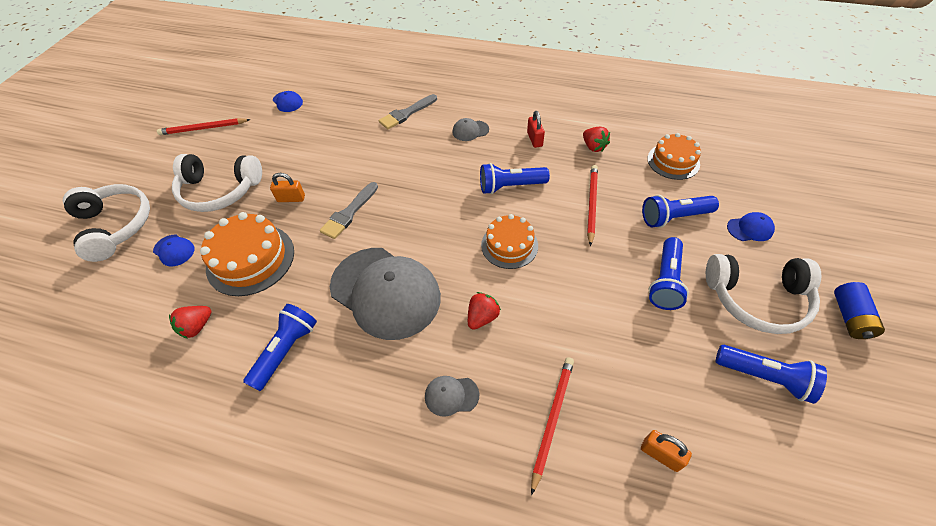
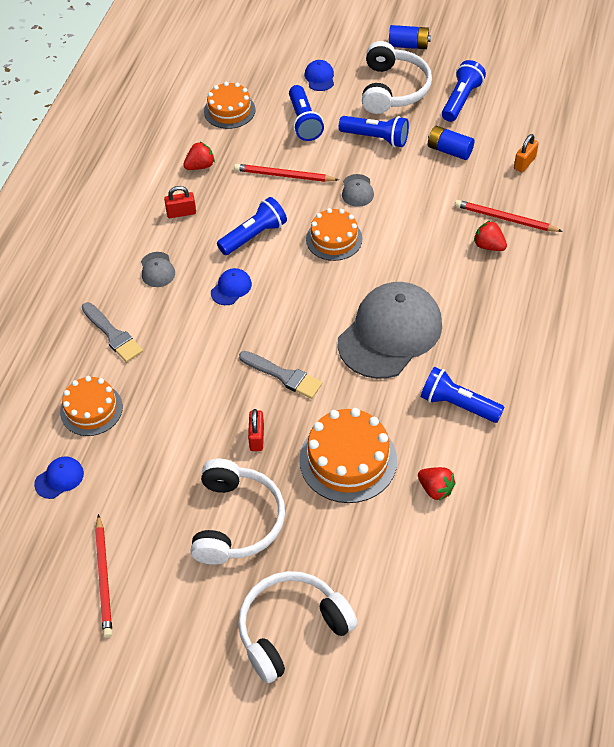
camera: 90 degrees left, 0 degrees up
(174, 250) = (333, 544): blue cap -> blue cap (231, 288)
(291, 198) = (256, 437): orange padlock -> red padlock
(340, 110) = (91, 409): none -> orange cake
(451, 395) = (491, 280): grey cap -> grey cap (357, 191)
(482, 317) = (416, 260): red strawberry -> red strawberry (488, 246)
(510, 186) = (254, 236): blue flashlight -> blue flashlight turned 120 degrees counterclockwise
(663, 358) = (449, 150): none -> blue battery

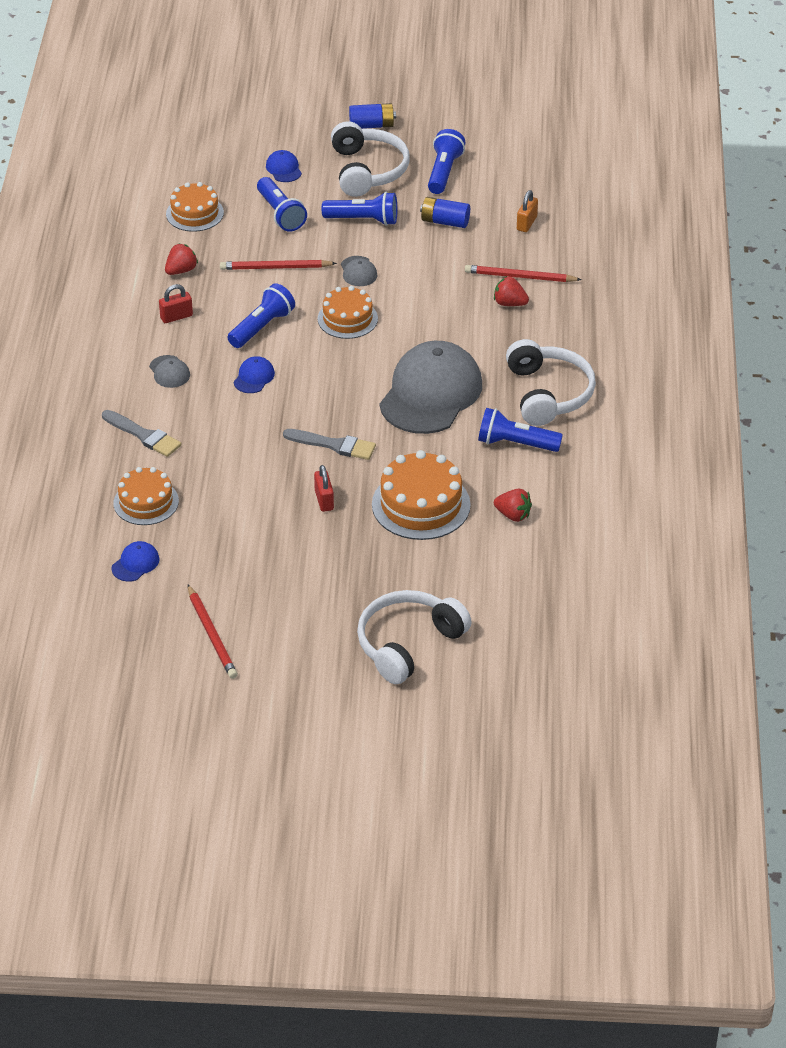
camera: 15 degrees left, 10 degrees down
(236, 521) = (327, 570): white headphones -> white headphones (548, 393)

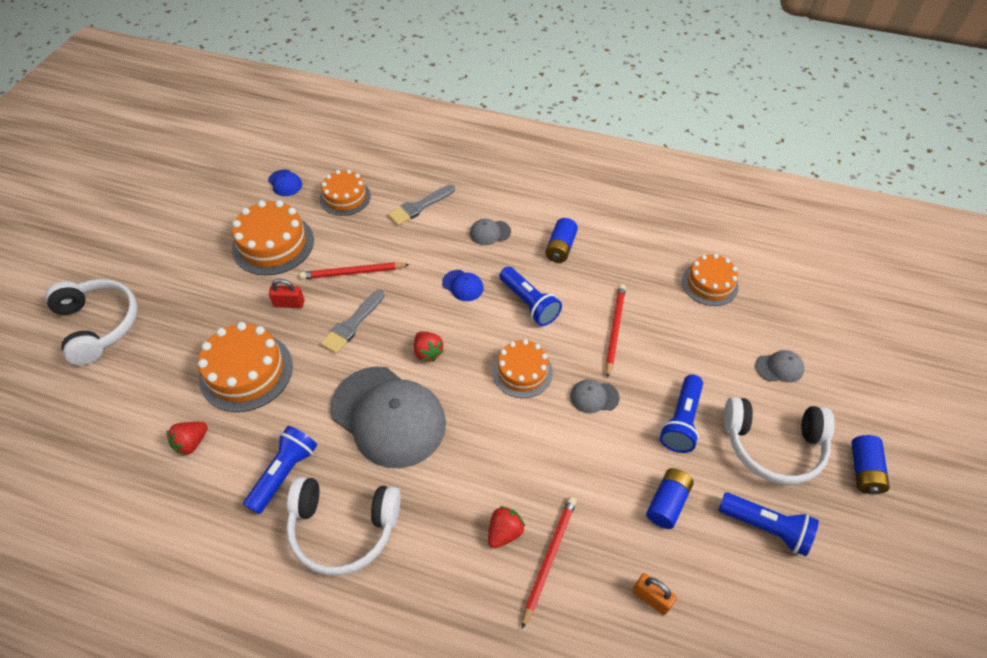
camera: 105 degrees right, 10 degrees up
(176, 317) = (560, 248): red padlock -> blue battery
(181, 270) = (624, 261): red strawberry -> red strawberry (428, 352)
(212, 634) = (190, 212): red pencil -> red pencil (353, 273)
(242, 541) = (273, 244): none -> orange cake
(280, 214) = (701, 350): blue flashlight -> none
(283, 169) = (779, 367): blue cap -> grey cap

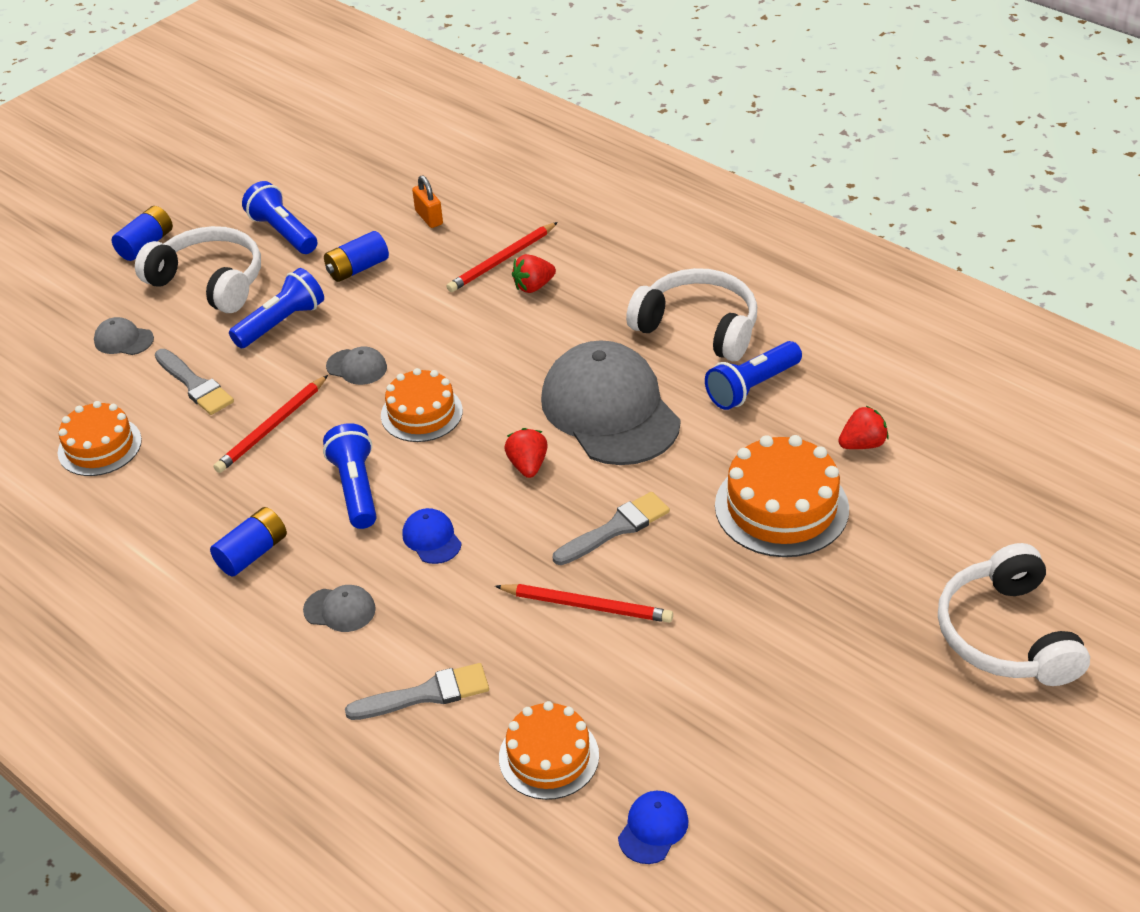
camera: 155 degrees left, 10 degrees down
(273, 244) = (704, 696): orange cake -> none
(285, 183) = (653, 828): blue cap -> blue cap turned 45 degrees clockwise
(289, 304) = (700, 584): red padlock -> none
(694, 346) = (194, 385): none -> grey brush

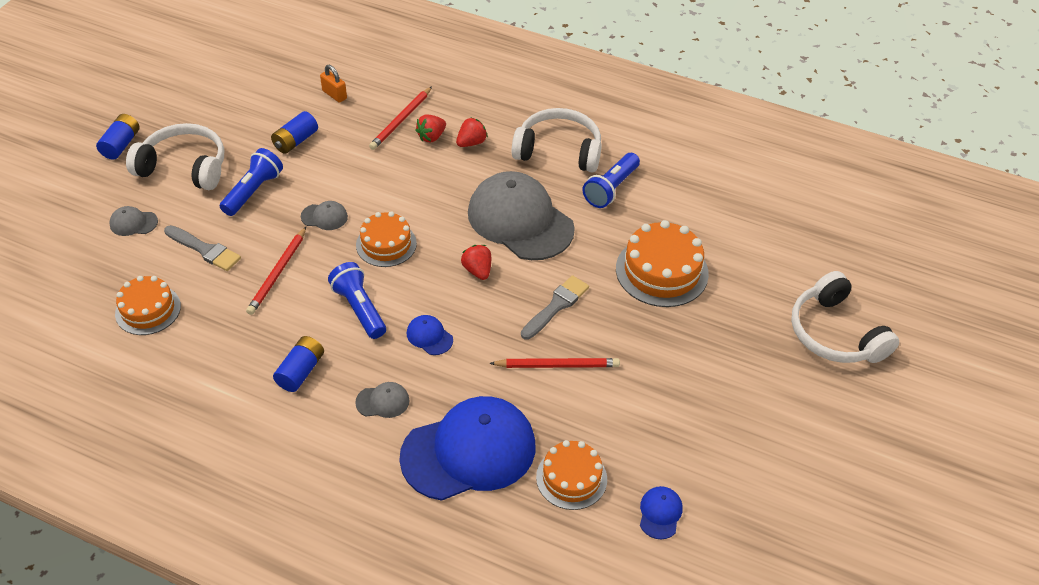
camera: 20 degrees left, 5 degrees up
(283, 232) = (227, 121): blue flashlight -> none
(426, 694) = (469, 451): grey brush -> blue cap
(862, 444) = (698, 218): red strawberry -> red strawberry (471, 143)

